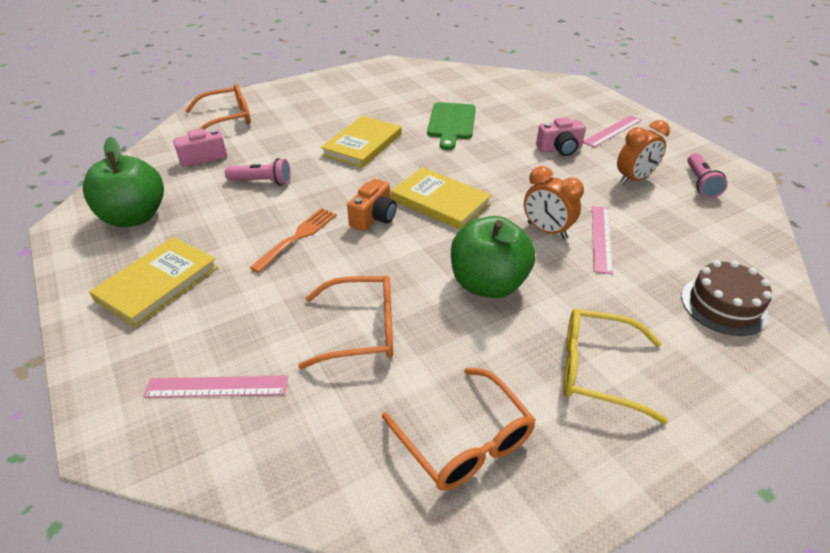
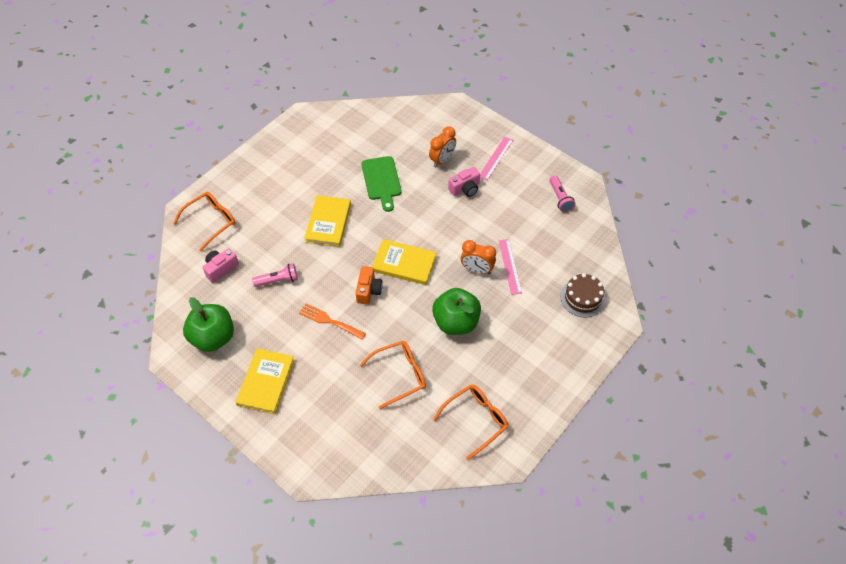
camera: 20 degrees left, 15 degrees up
(217, 387) = (343, 433): pink ruler -> none
(298, 237) = (329, 321): orange fork -> orange fork turned 75 degrees counterclockwise
(465, 441) = (476, 420): orange glasses -> orange glasses turned 75 degrees counterclockwise
(596, 370) = (526, 360): yellow glasses -> none
(634, 179) = (519, 206): orange clock -> orange clock (442, 160)

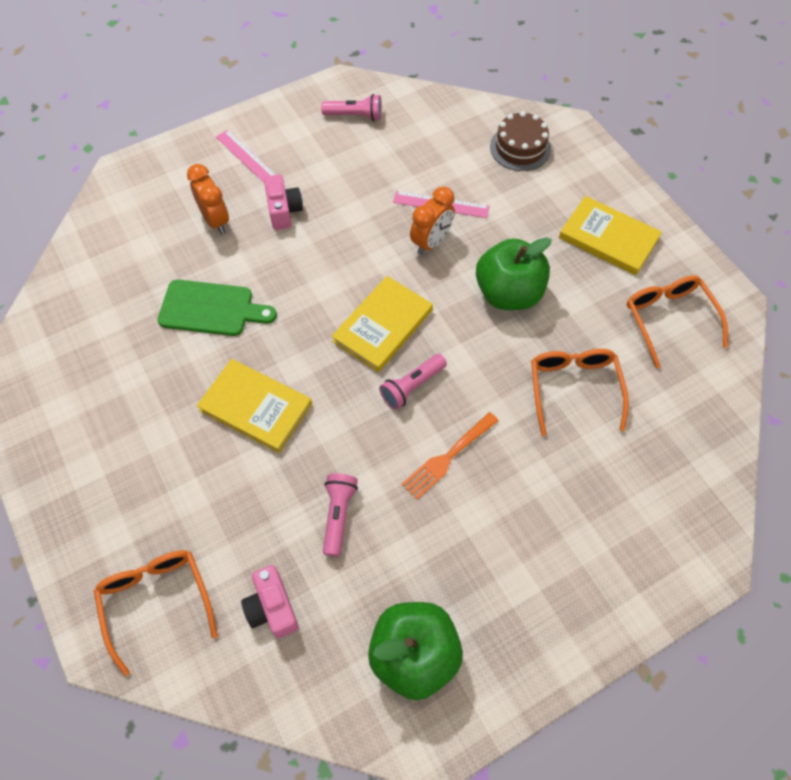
camera: 70 degrees left, 5 degrees up
(266, 382) = (531, 585): yellow book -> yellow book (608, 238)
(368, 290) = (412, 387): orange camera -> pink flashlight

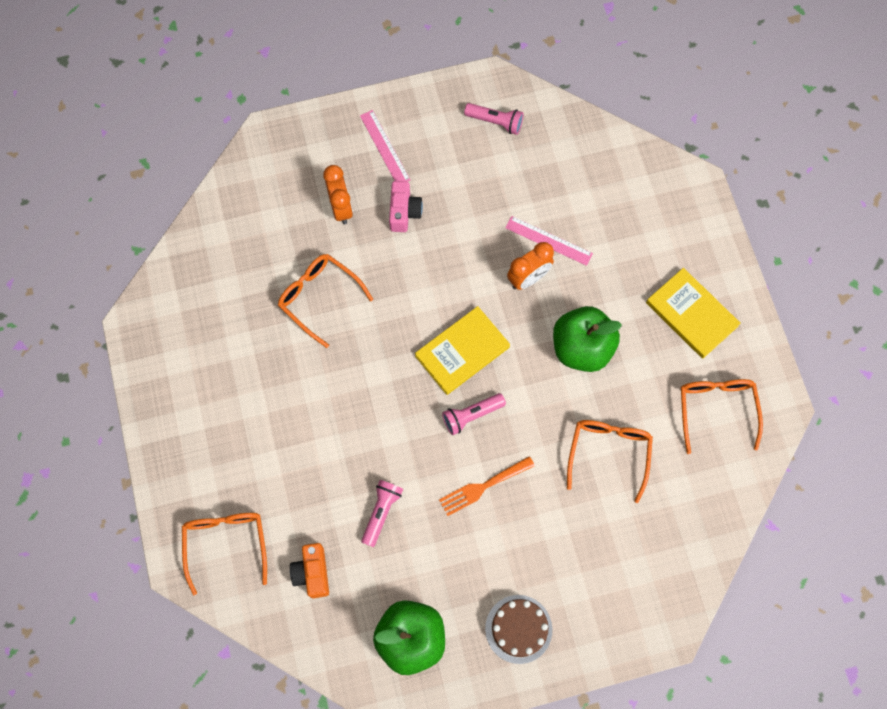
camera: 15 degrees right, 10 degrees up
(211, 309) = (319, 297): green cutting board -> orange glasses
(256, 407) = (337, 400): yellow book -> none
(272, 607) = (312, 573): pink camera -> orange camera
(520, 148) = (642, 196): brown cake -> brown cake (518, 629)

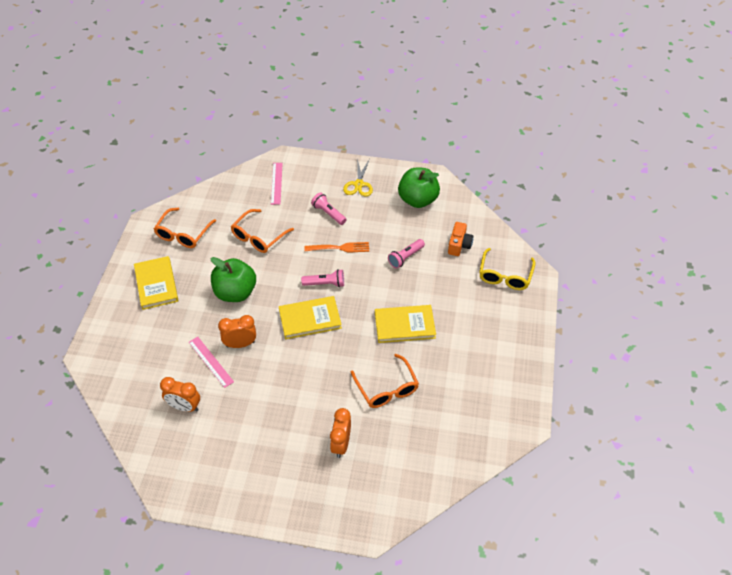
camera: 155 degrees left, 20 degrees down
(226, 543) = (505, 276): orange glasses -> yellow glasses
(335, 397) = (404, 325): none -> yellow book
(385, 147) = (283, 477): pink ruler -> pink ruler (276, 183)
(404, 212) = (297, 422): pink camera -> none
(495, 122) = (189, 461): pink flashlight -> pink flashlight (328, 213)
(518, 629) = (359, 184): brown cake -> yellow scissors
(541, 175) = (184, 407): none -> orange clock

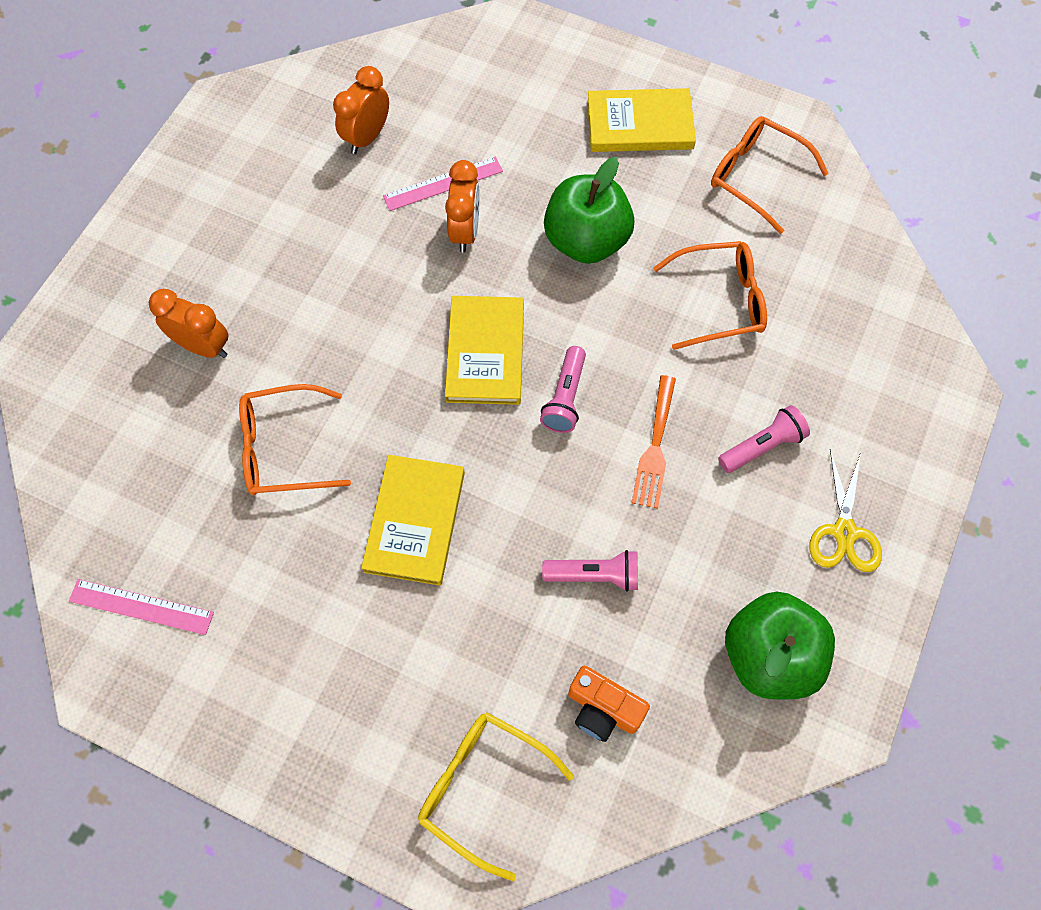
camera: 105 degrees right, 15 degrees up
(258, 237) = (720, 301): orange glasses -> orange glasses turned 120 degrees clockwise
(276, 183) = (874, 361): pink ruler -> pink ruler (141, 606)
(359, 184) = (844, 532): yellow scissors -> yellow scissors turned 105 degrees counterclockwise
(405, 257) = (595, 575): pink flashlight -> pink flashlight turned 120 degrees clockwise

